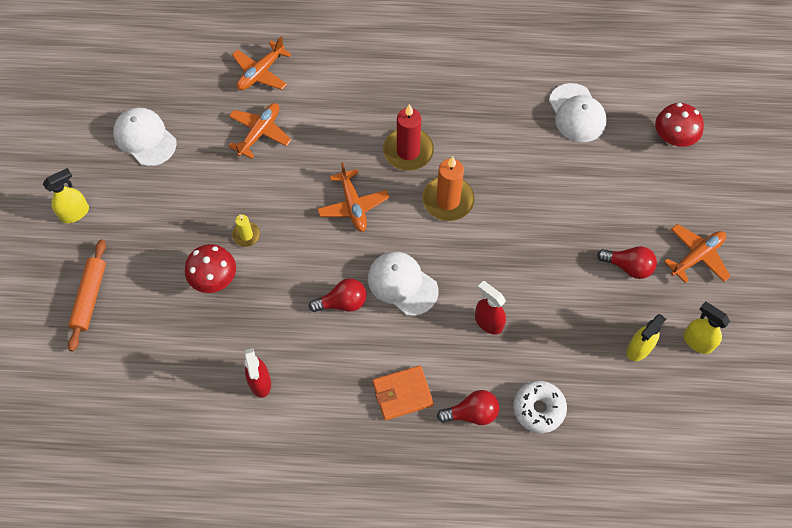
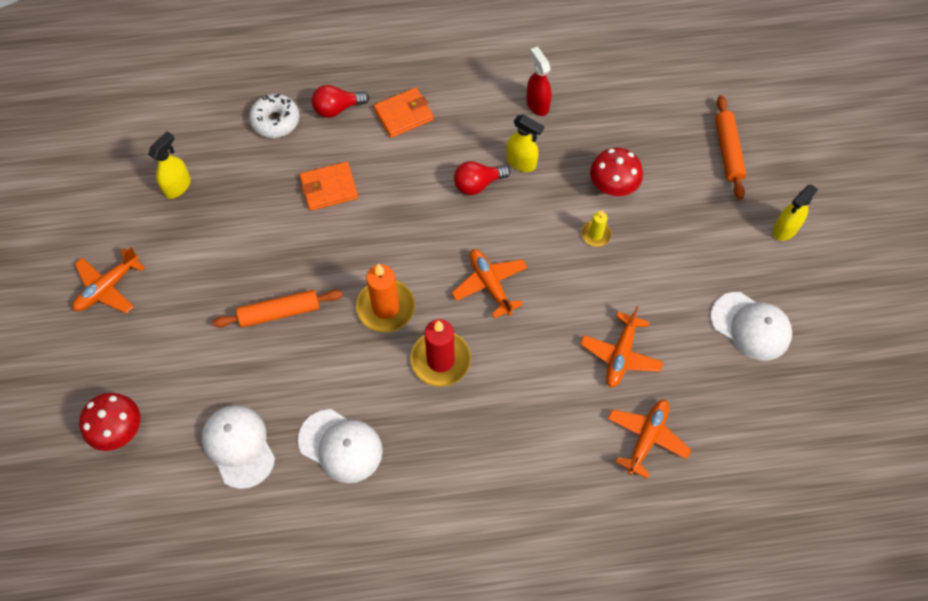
camera: 170 degrees right, 0 degrees up
(402, 284) = (421, 211): white cap -> white cap (341, 446)
(488, 322) = (329, 188): red spray bottle -> orange wallet
(541, 210) = (279, 312): none -> orange rolling pin
(628, 266) = (184, 265): red light bulb -> none
(697, 341) = (118, 201): yellow spray bottle -> yellow spray bottle (521, 162)

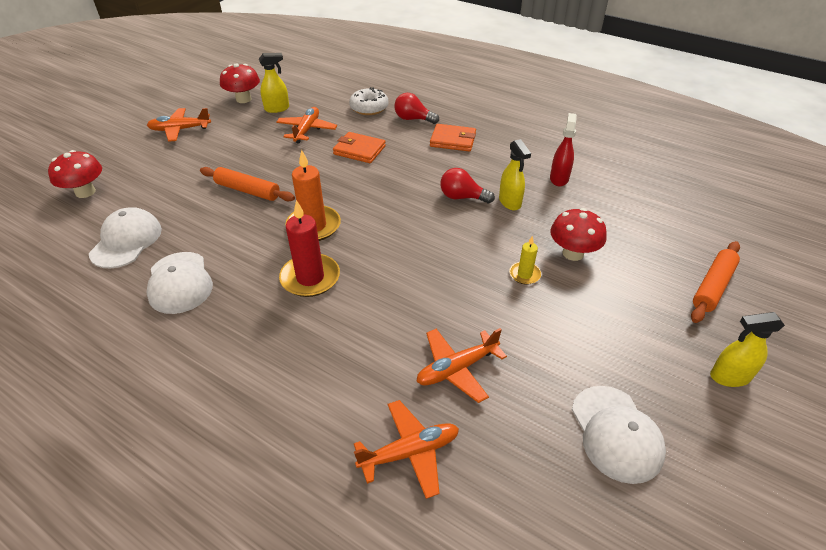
camera: 40 degrees right, 20 degrees down
(122, 197) = (243, 99): none -> red mushroom
(490, 285) = (402, 256): orange plane -> orange plane (307, 130)

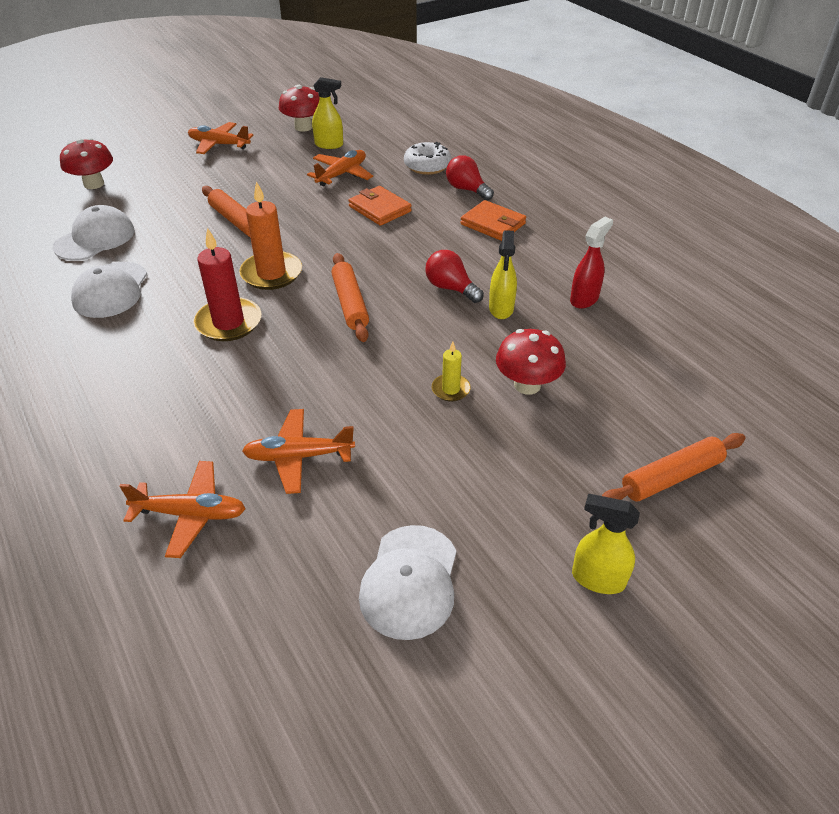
camera: 25 degrees right, 0 degrees up
(397, 232) = (350, 303): none -> orange rolling pin

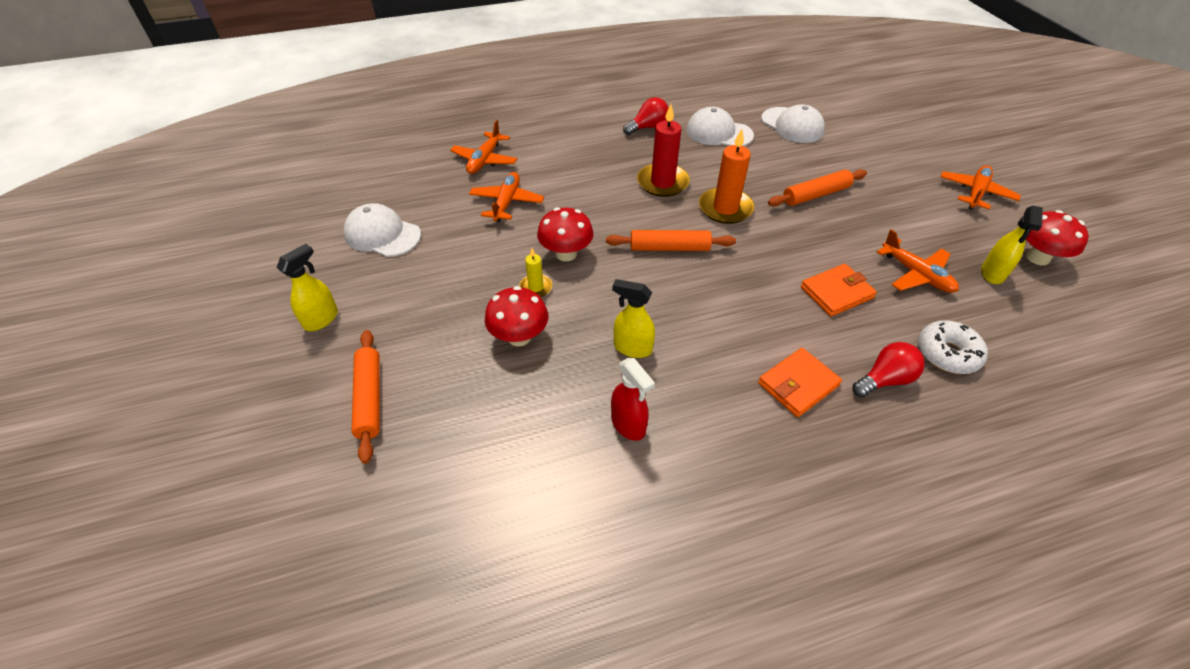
camera: 105 degrees right, 5 degrees up
(94, 184) = (883, 123): red mushroom -> red mushroom (566, 254)
(451, 288) = (676, 318): red light bulb -> red light bulb (648, 127)

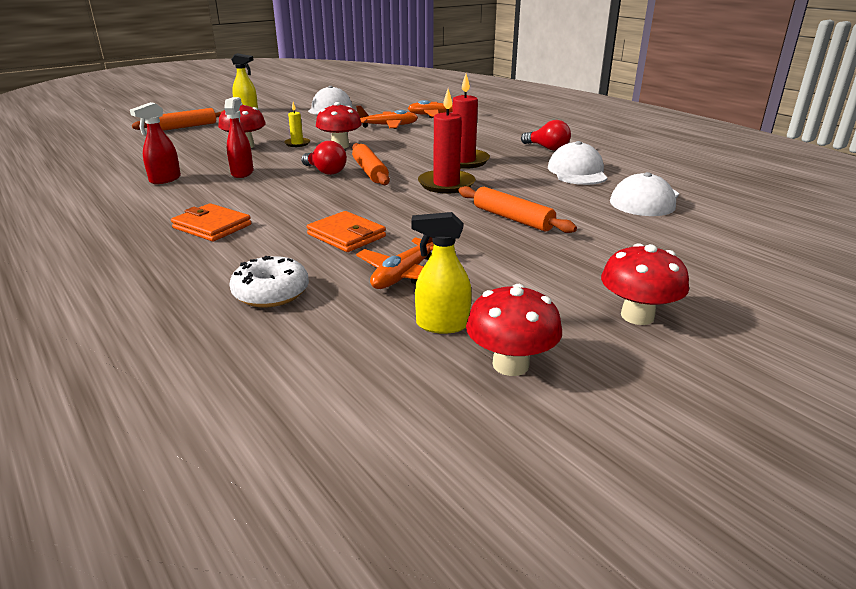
camera: 70 degrees right, 20 degrees down
(632, 348) = (242, 173): yellow spray bottle -> red spray bottle
(725, 208) = (446, 184): orange candle -> red candle
(884, 380) = (224, 261): red light bulb -> red light bulb (325, 172)
(975, 193) = (637, 316): orange plane -> red mushroom

